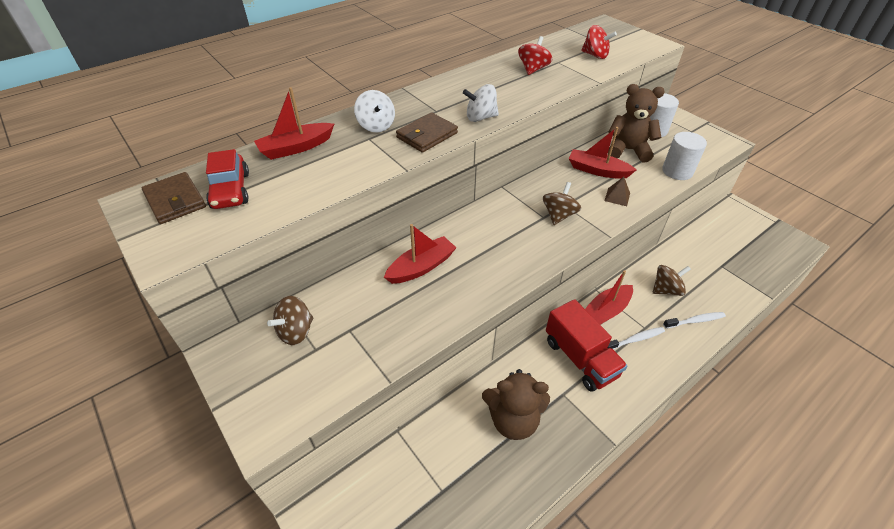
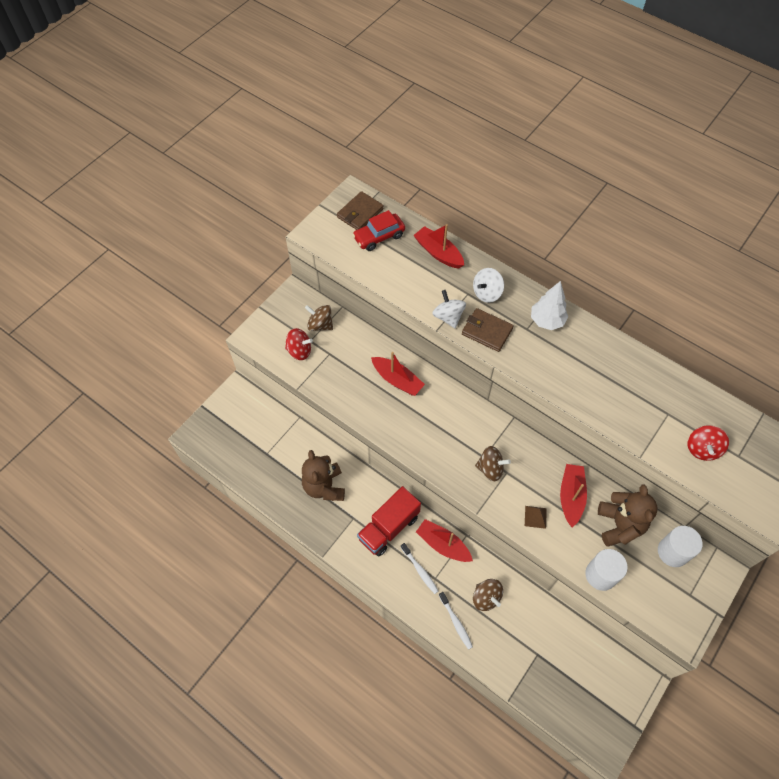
camera: 75 degrees right, 15 degrees up
(432, 98) = (546, 321): none -> white tree
(480, 117) = (529, 364): white spinning top -> white spinning top (448, 317)
(533, 69) = (640, 392): red spinning top -> red spinning top (299, 351)

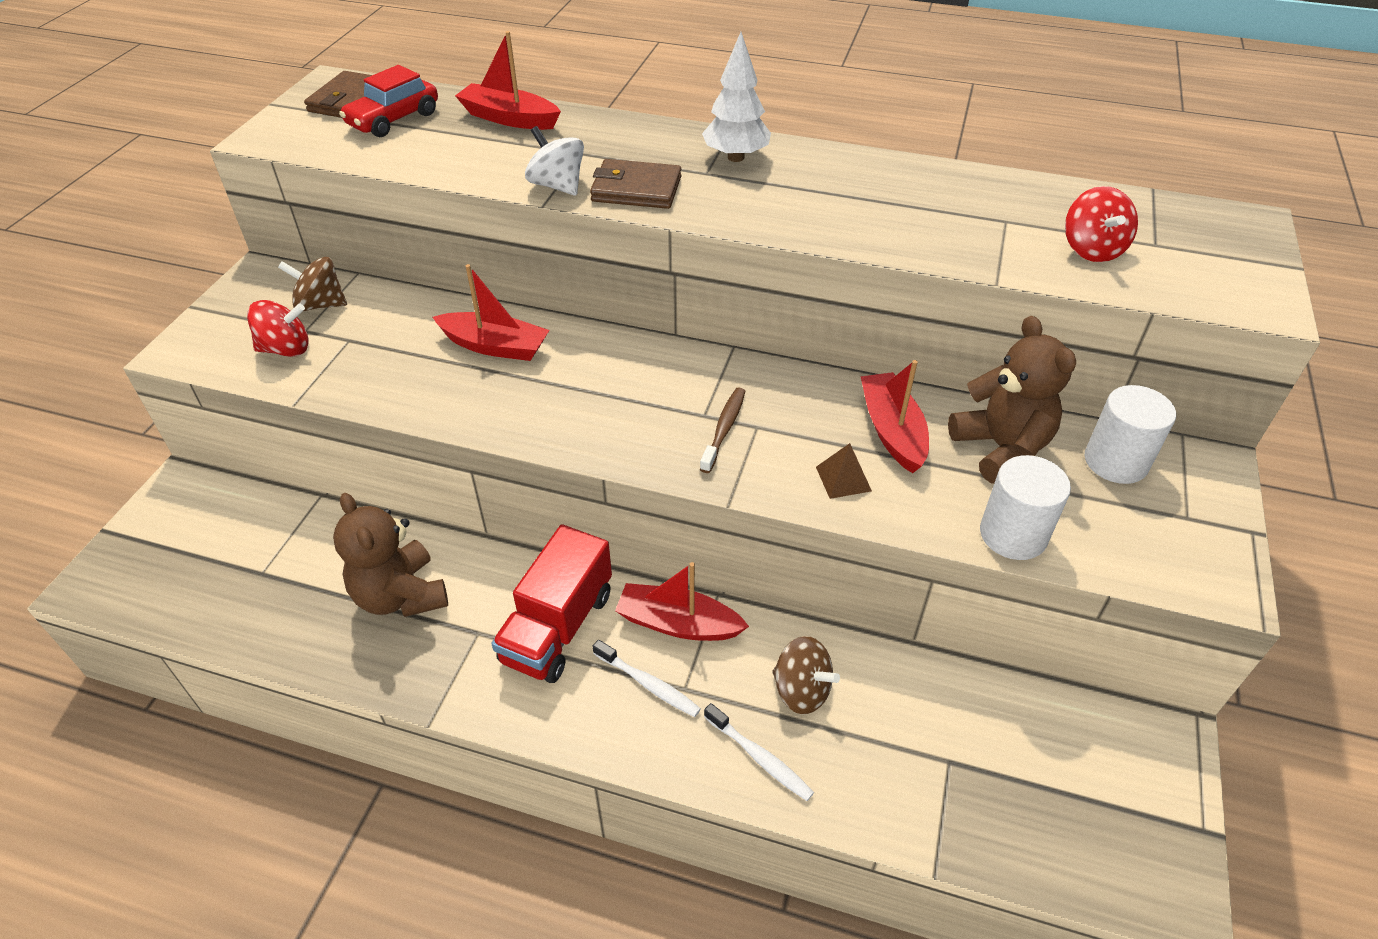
camera: 20 degrees left, 15 degrees down
(487, 293) = (615, 146): white spinning top -> none
(490, 469) = (724, 429): brown spinning top -> brown toothbrush

